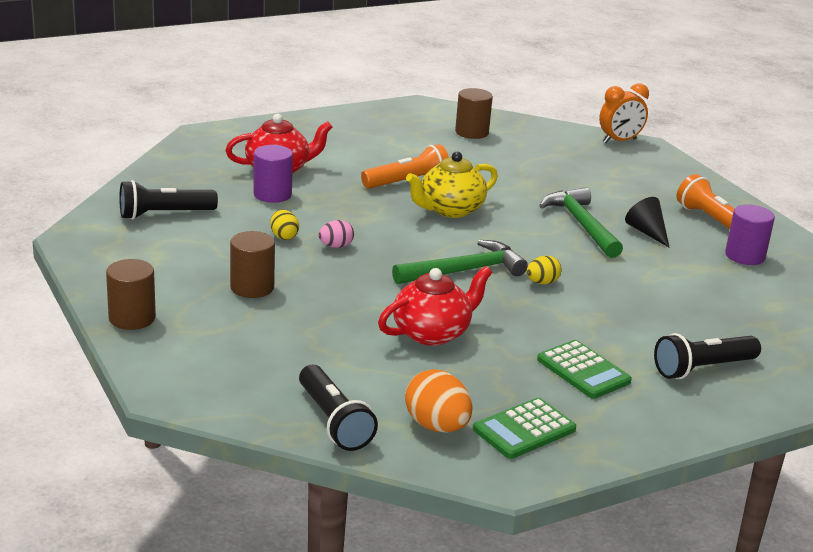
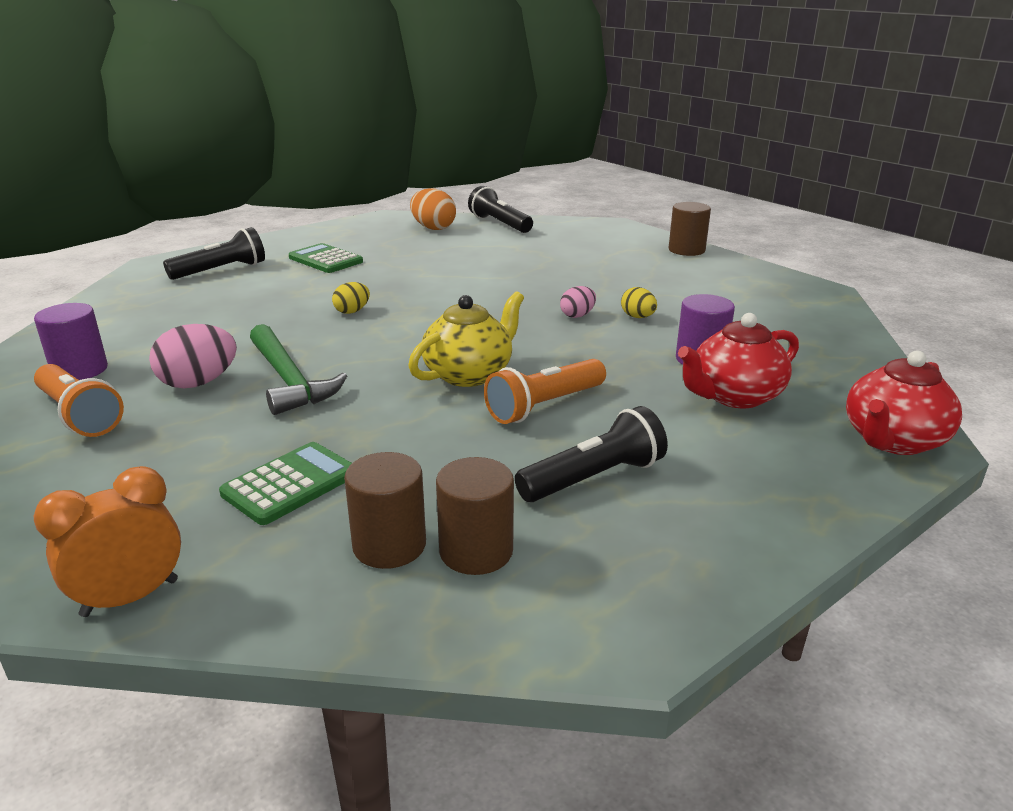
camera: 170 degrees right, 0 degrees up
(164, 214) = (781, 321): black flashlight -> black flashlight (593, 478)
(252, 287) = (621, 276): brown cylinder -> brown cylinder (389, 545)
(432, 333) = (451, 266): red teapot -> red teapot (892, 440)
(464, 271) = (434, 311): green hammer -> none
(524, 429) = (374, 232): green calculator -> green calculator (290, 484)
(647, 232) = (198, 383): black cone -> pink egg

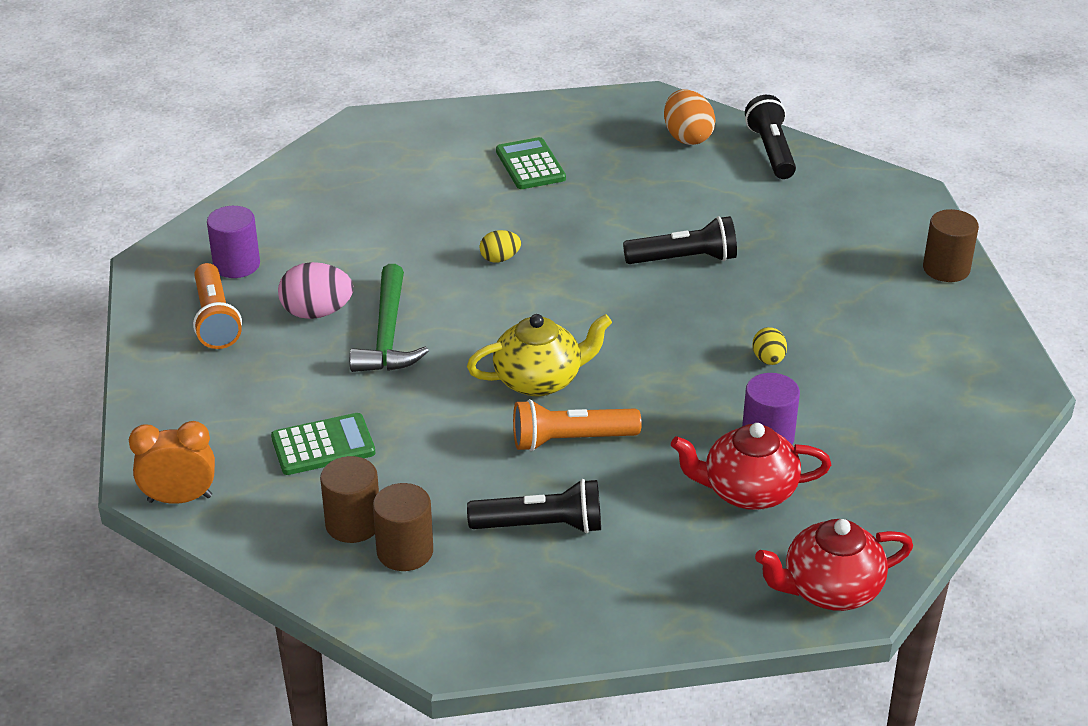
camera: 30 degrees right, 10 degrees up
(221, 271) = (419, 153): black flashlight -> black flashlight (684, 259)
(577, 315) = (709, 337): pink egg -> none

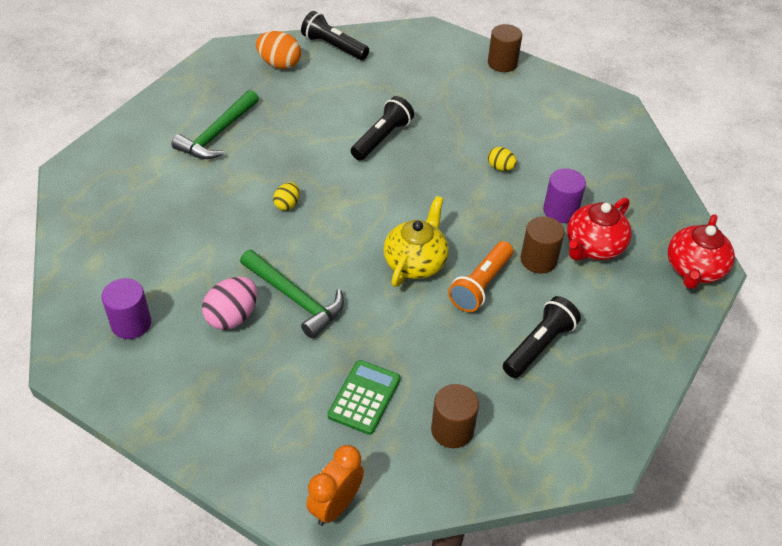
camera: 50 degrees left, 10 degrees up
(215, 319) = (174, 370): orange flashlight -> none
(405, 551) = (501, 421): brown cylinder -> brown cylinder (538, 260)
(530, 165) = (217, 134): green calculator -> green hammer

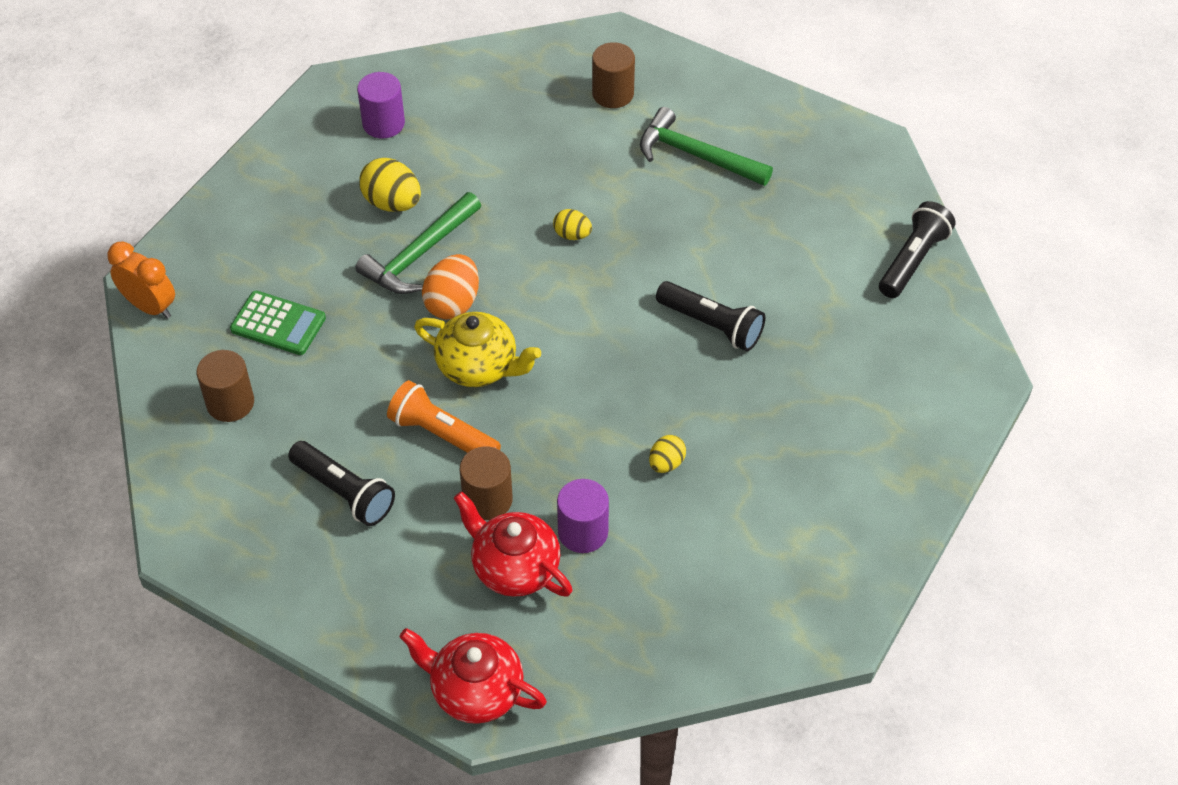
camera: 90 degrees right, 5 degrees up
(232, 317) = (392, 203): pink egg -> yellow egg
(279, 64) = (857, 203): orange egg -> orange egg (453, 303)
(502, 63) = (918, 475): brown cylinder -> brown cylinder (613, 94)

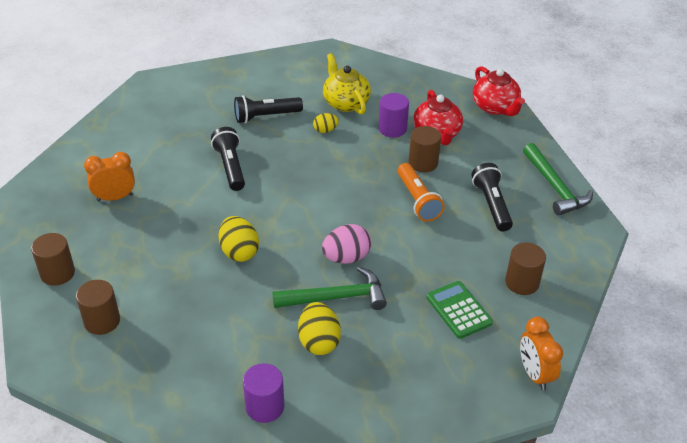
camera: 140 degrees left, 10 degrees down
(453, 303) = (346, 258): orange egg -> pink egg
(478, 366) = (367, 218): yellow teapot -> yellow teapot (346, 103)
(572, 235) = (239, 252): yellow egg -> yellow egg, size x1.70
(696, 155) = (115, 250): green hammer -> green hammer (555, 187)
(714, 102) = (57, 273): none -> brown cylinder
(779, 203) = (115, 198): none -> orange clock
(912, 260) = (101, 135): black flashlight -> black flashlight (266, 116)

